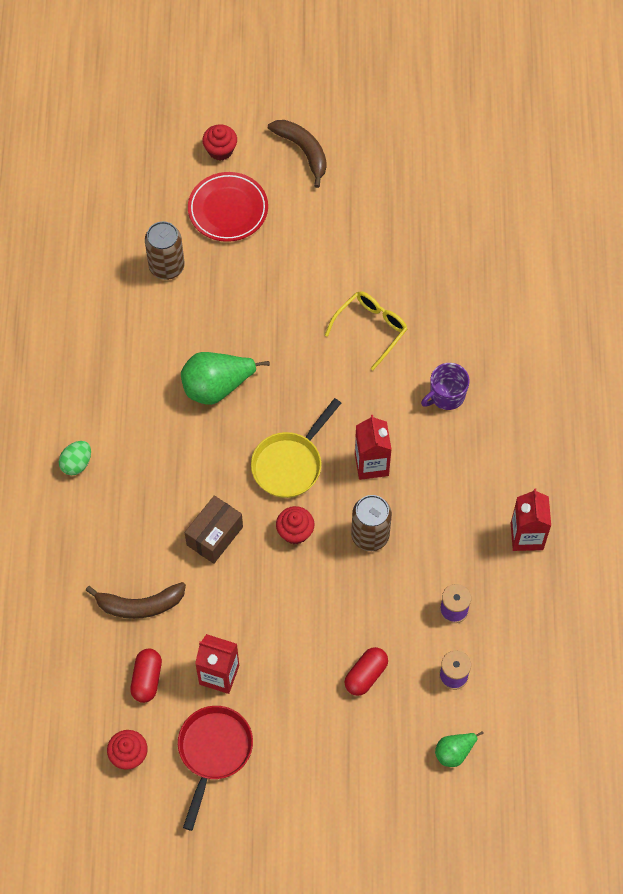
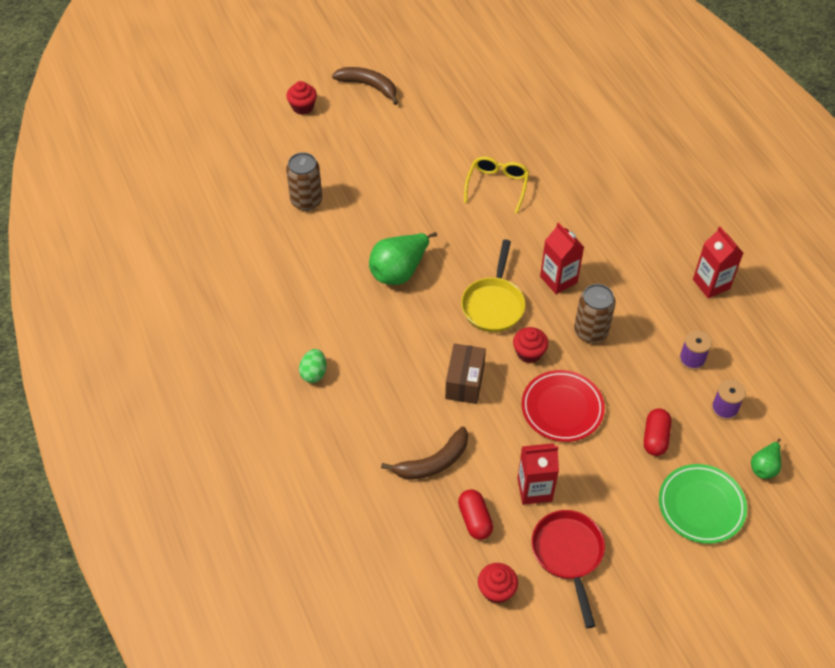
camera: 25 degrees left, 10 degrees down
(228, 209) = (333, 144): red plate -> red plate (562, 408)
(367, 762) = (701, 506): none -> green plate
(446, 395) = (585, 210): purple mug -> none

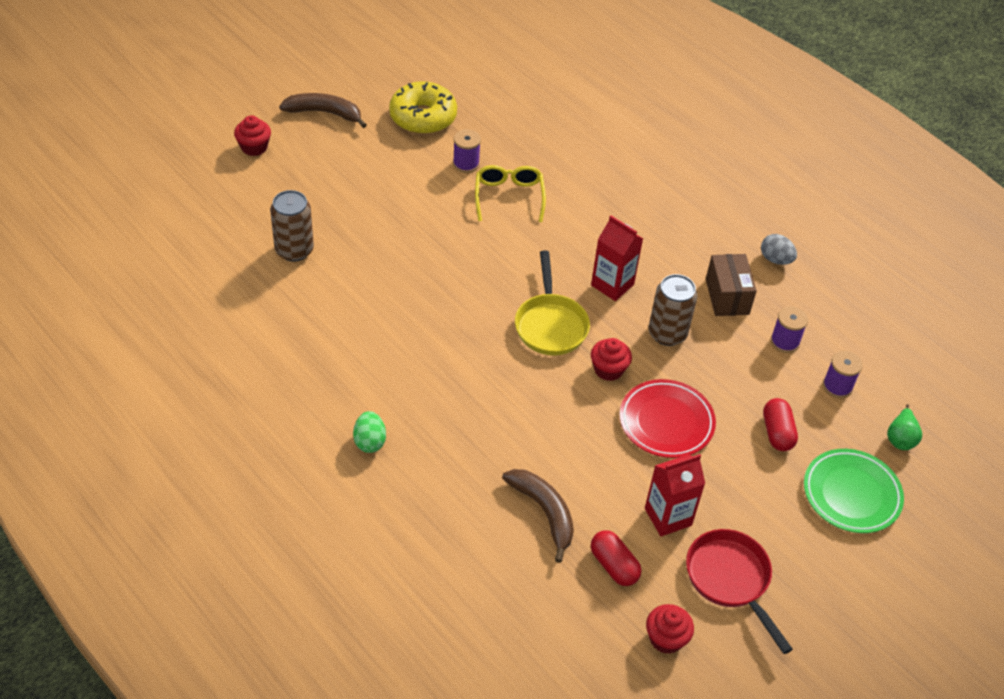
camera: 20 degrees left, 5 degrees down
(399, 271) = (430, 308): green pear -> none
(433, 462) = (544, 512): brown banana -> brown banana turned 75 degrees counterclockwise
(448, 103) = (423, 117): none -> yellow donut
(464, 382) = (548, 416): brown box -> brown box (727, 297)
(470, 150) = (466, 164): none -> purple spool
(711, 284) = (775, 259): red carton -> grey egg

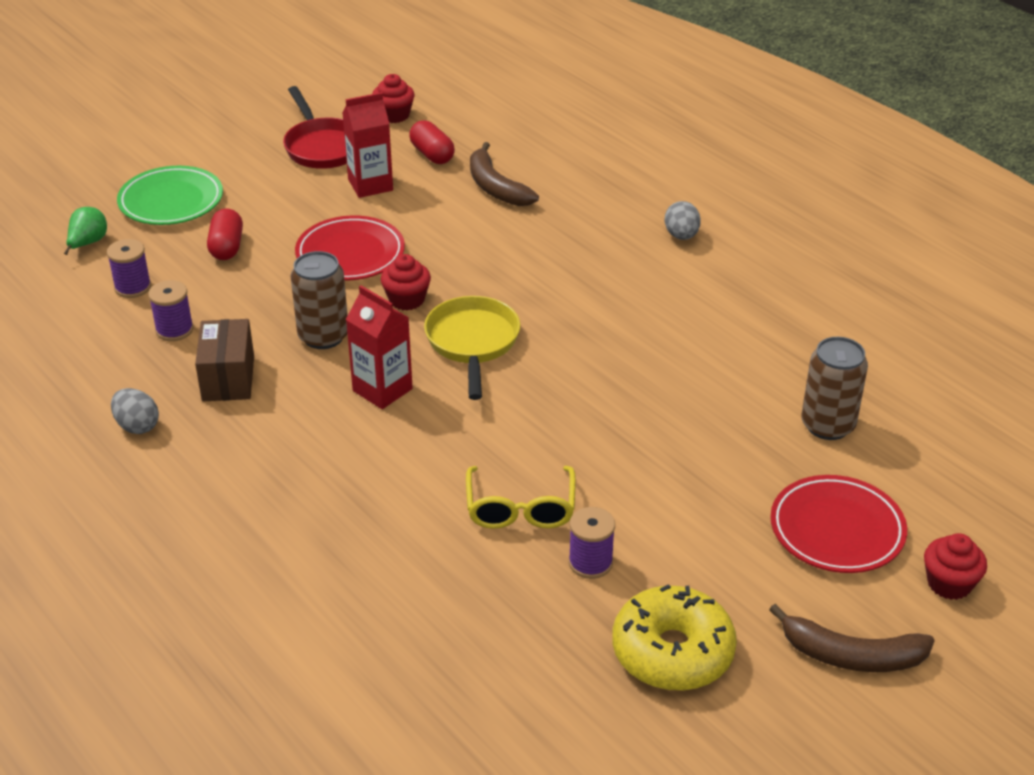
camera: 175 degrees left, 10 degrees down
(311, 179) = (837, 530): none -> red plate
(369, 441) = (681, 236): green egg -> grey egg

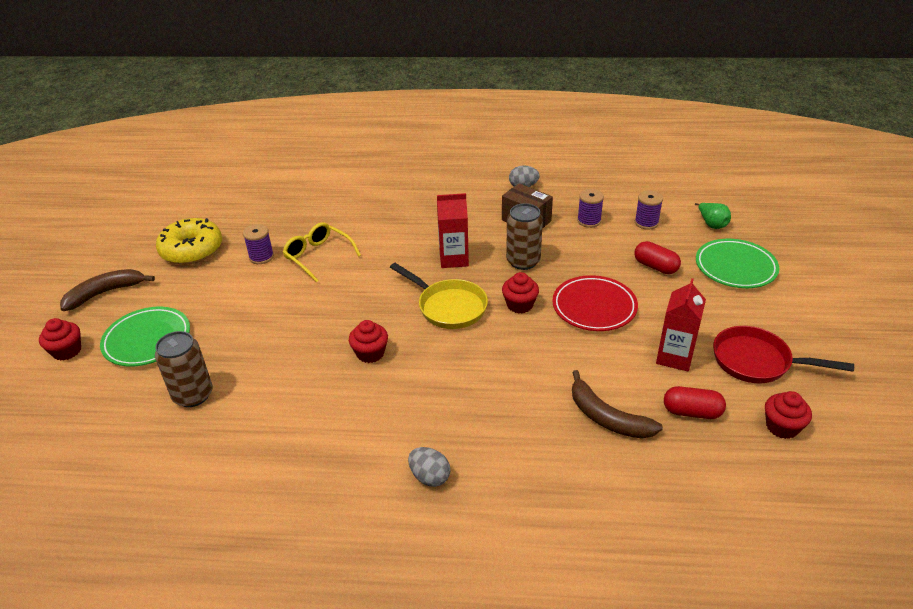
camera: 135 degrees right, 0 degrees up
(495, 187) = (607, 418): brown banana -> brown banana turned 150 degrees counterclockwise
(609, 351) = (370, 353): none -> red cupcake
(837, 530) = (147, 340): red plate -> green plate

